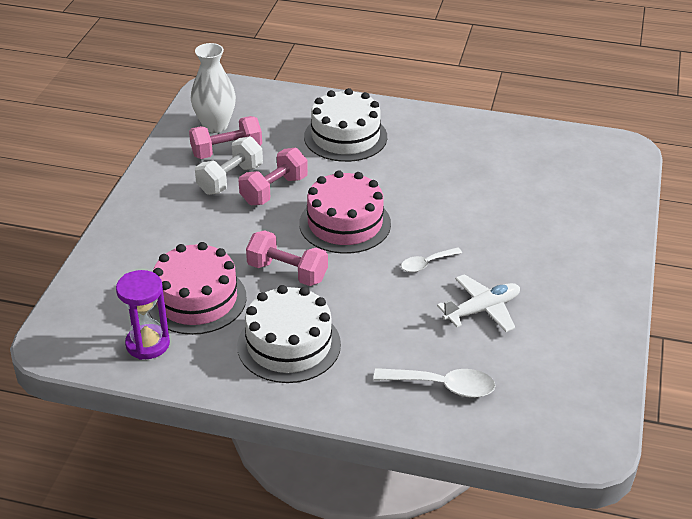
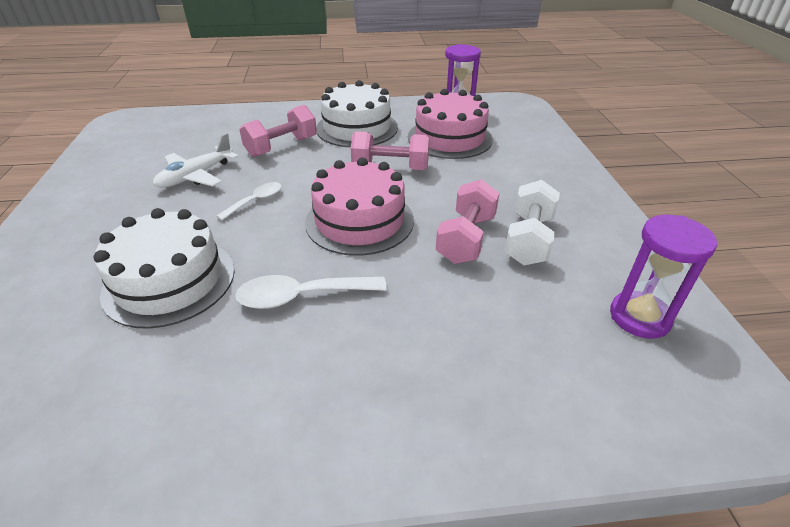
camera: 160 degrees right, 0 degrees up
(215, 126) = (639, 317): white vase -> purple hourglass
(226, 151) = (575, 277): pink dumbbell -> pink dumbbell (282, 147)
(345, 137) = (430, 354): white cake -> white cake (169, 281)
(443, 386) = (230, 128): white spoon -> white spoon (301, 296)

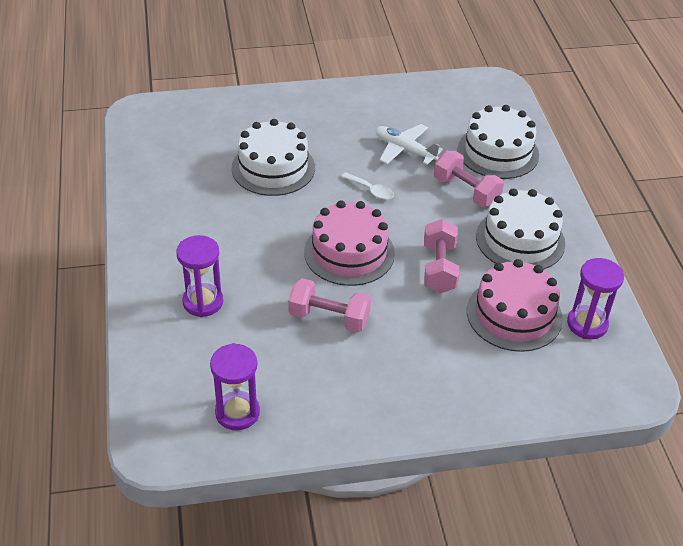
camera: 85 degrees right, 5 degrees up
(231, 128) = (498, 152): none -> white cake
(301, 296) = (259, 230): white spoon -> none
(447, 358) = (203, 302): none -> purple hourglass
(528, 240) = (330, 359): white dumbbell -> none

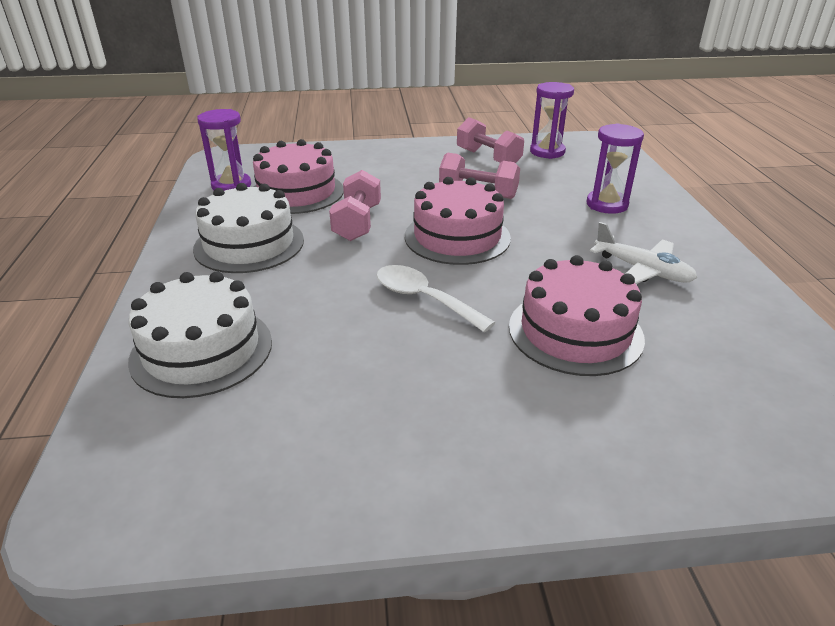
camera: 175 degrees left, 10 degrees down
(273, 168) = (575, 332): white cake -> pink cake
(371, 190) = (423, 299): white spoon -> white spoon, size x1.58
(404, 150) = (358, 356): white plane -> white plane (642, 270)
(466, 191) = (287, 295): pink dumbbell -> pink dumbbell (488, 158)

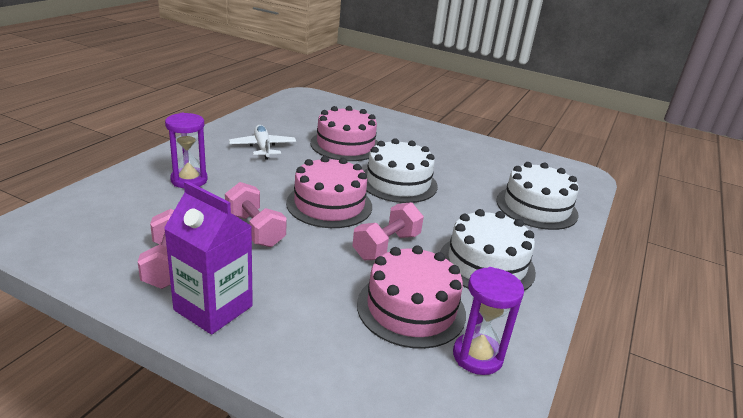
camera: 150 degrees left, 5 degrees down
(423, 153) = (213, 308): none -> purple carton
(423, 299) = (398, 183): white spoon -> white cake
(547, 152) = (100, 244): purple hourglass -> none

